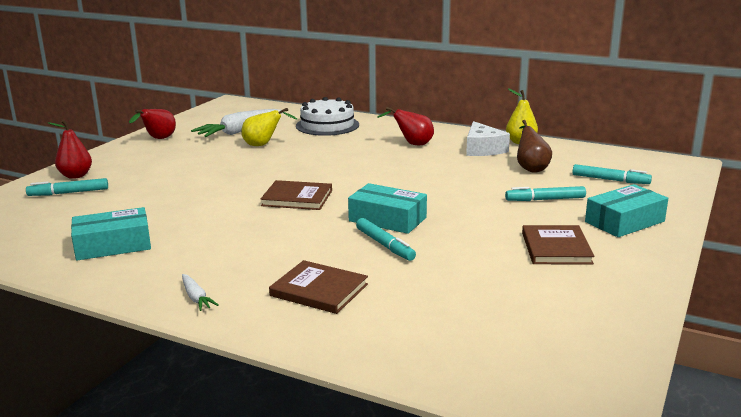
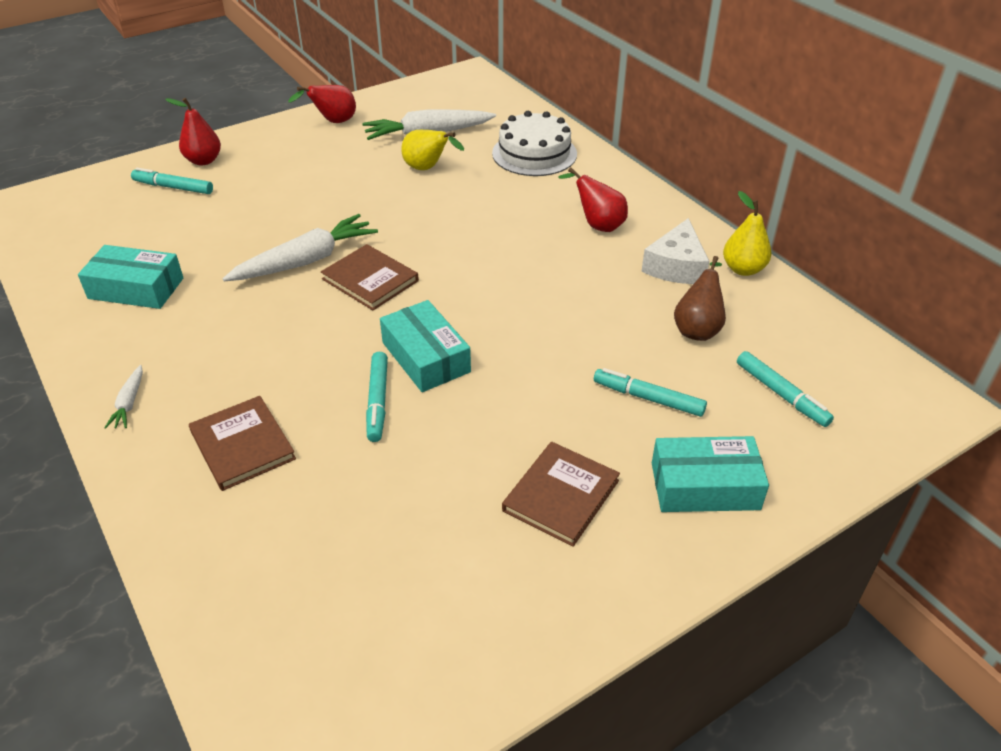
camera: 30 degrees right, 20 degrees up
(235, 201) = (306, 261): none -> white carrot

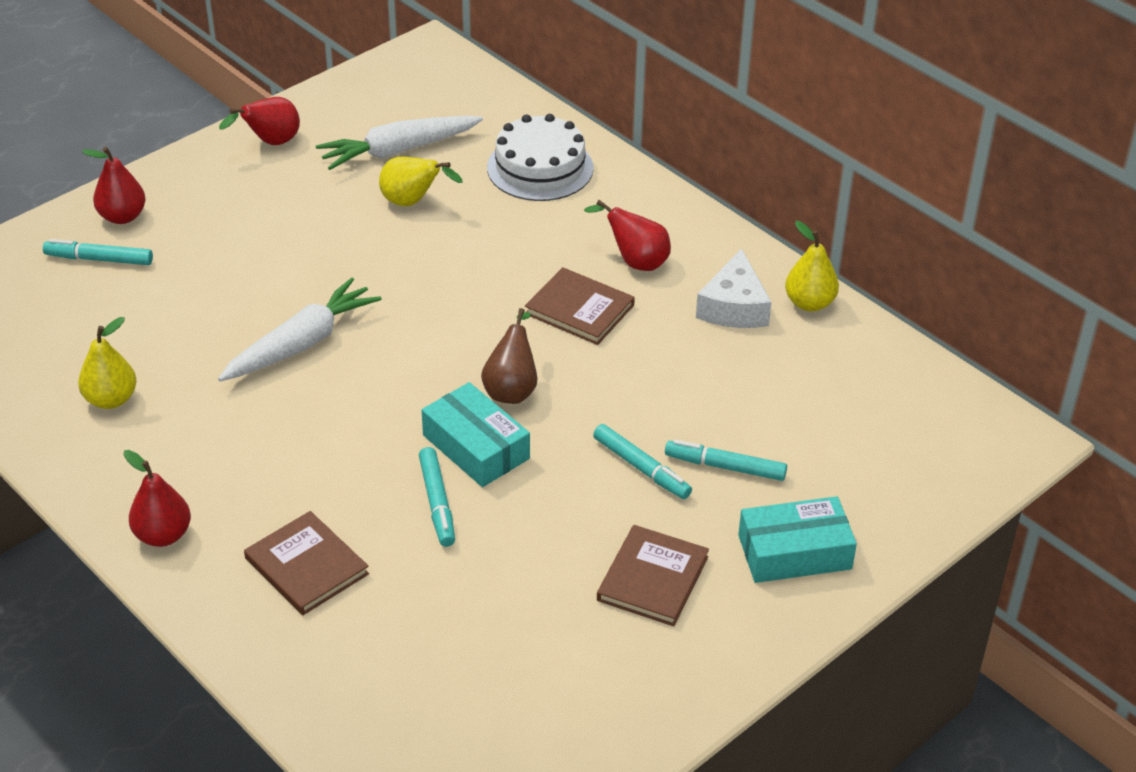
camera: 10 degrees left, 0 degrees up
(129, 403) = (163, 535): white carrot -> red pear
(136, 288) = (111, 399): turquoise box -> yellow pear
(370, 280) = (386, 360): brown book -> brown book (579, 309)
(698, 328) = (767, 381): brown pear -> brown pear (512, 389)
(781, 394) = (863, 447): turquoise marker -> turquoise marker (641, 468)

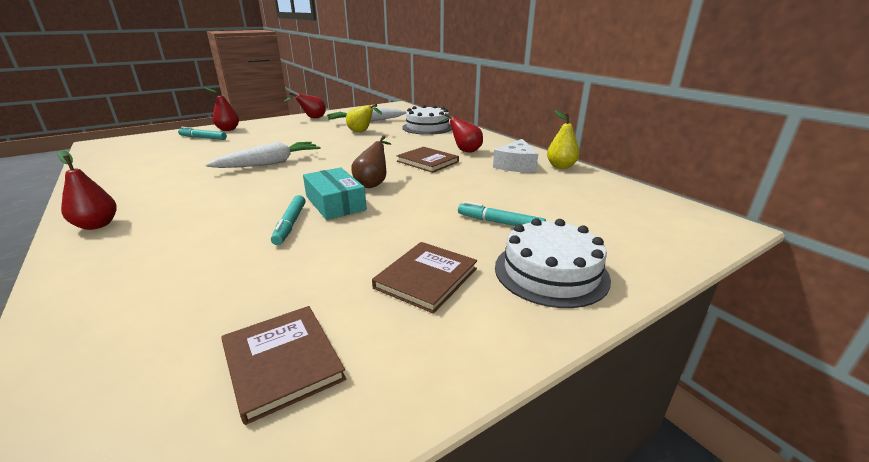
camera: 10 degrees right, 15 degrees down
(111, 399) = (148, 174): yellow pear -> none
(307, 566) = (169, 248): brown book -> brown book (282, 362)
(641, 468) = (440, 219): turquoise marker -> none
(794, 552) = (551, 272): turquoise box -> white cake

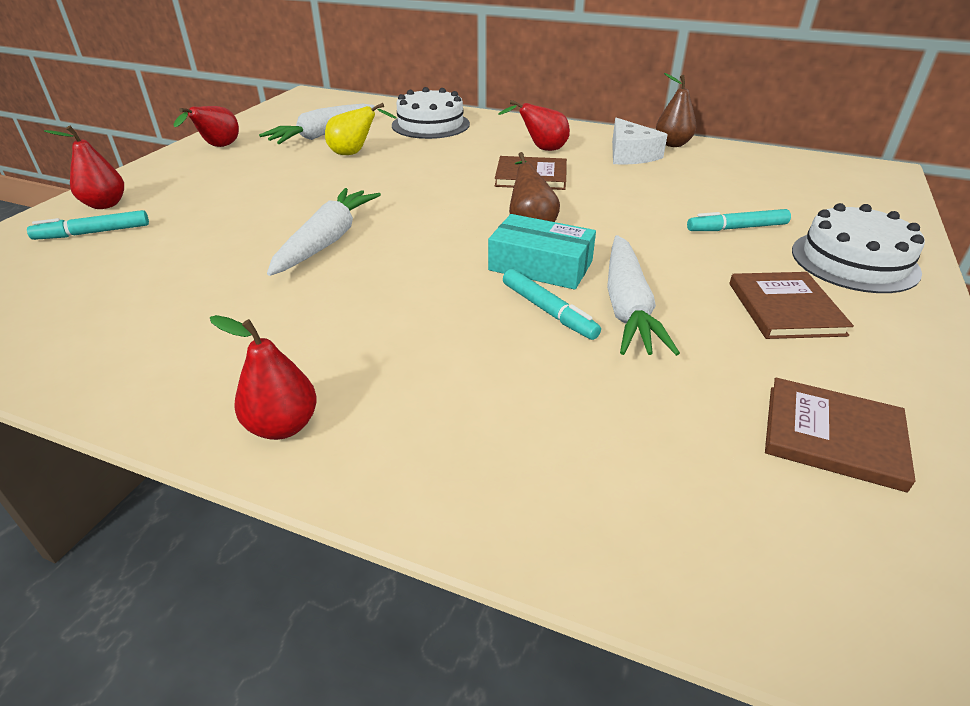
camera: 35 degrees left, 10 degrees up
(333, 238) = (627, 307): none -> white carrot
(561, 166) = (672, 144): yellow pear -> brown pear

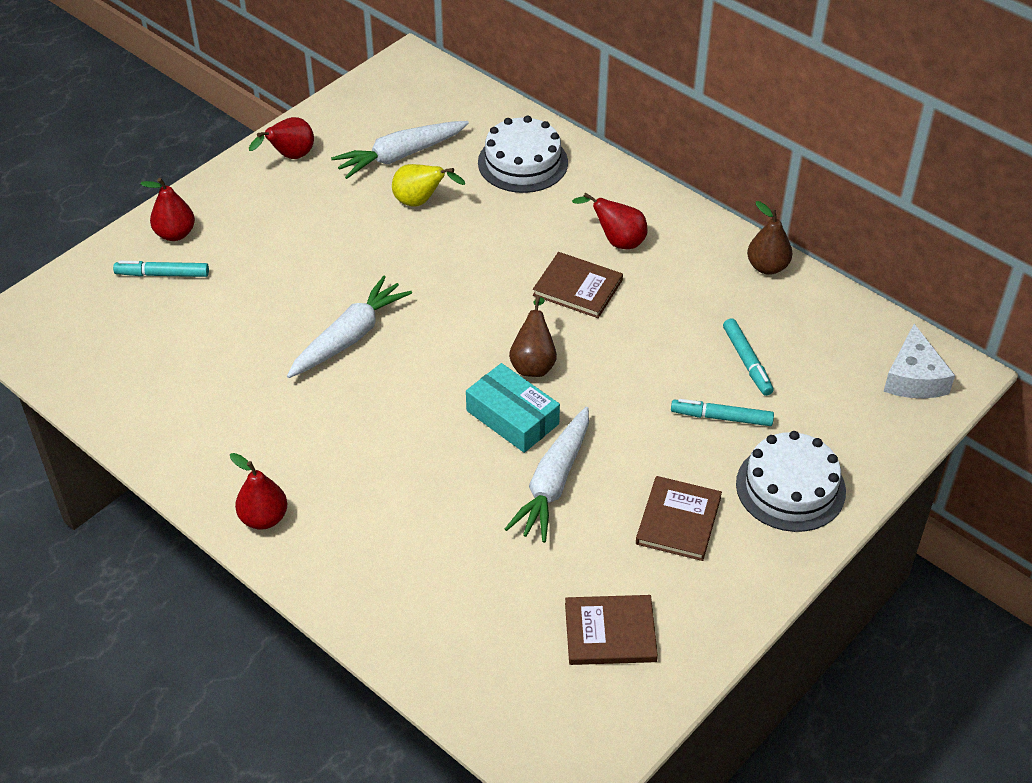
camera: 20 degrees right, 10 degrees up
(548, 311) = (489, 469): turquoise marker -> turquoise marker (747, 361)
(630, 154) = (705, 275): white cheese -> white cheese (914, 377)
(833, 436) = (610, 632): brown book -> brown book turned 45 degrees counterclockwise

